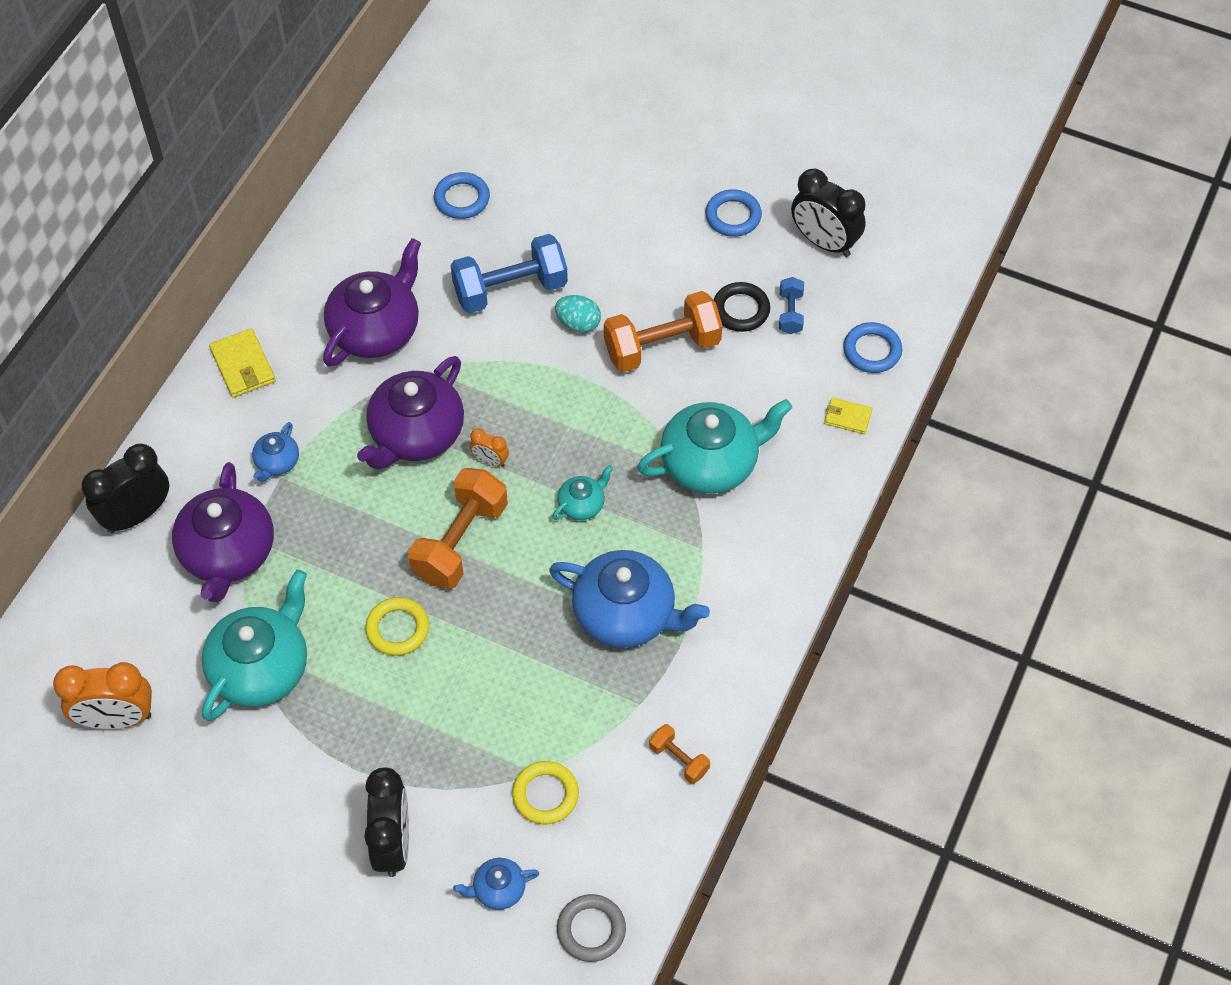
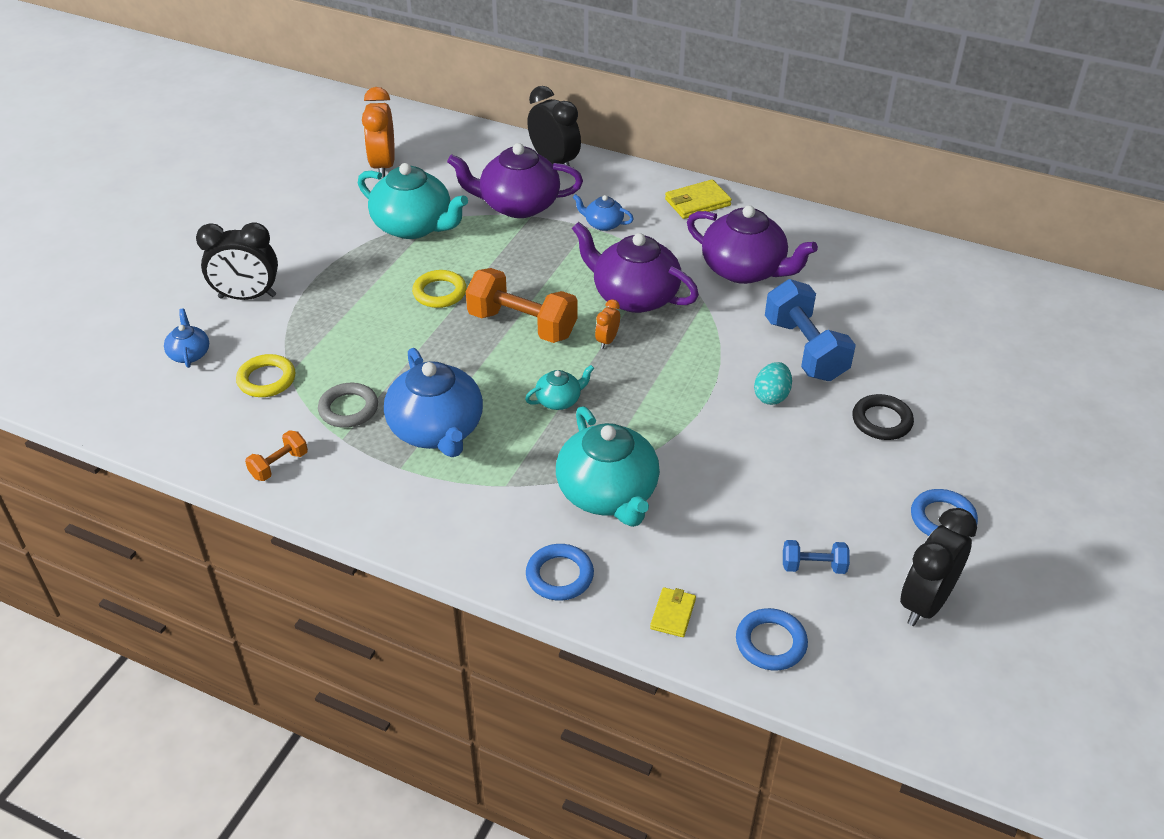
camera: 90 degrees right, 15 degrees down
(462, 199) = (908, 316): blue ring -> blue ring (559, 575)
(582, 504) = (559, 400): turquoise teapot -> turquoise teapot turned 75 degrees counterclockwise
(591, 930) = (135, 408): grey ring -> grey ring (348, 409)
(626, 614) = (437, 430): blue teapot -> blue teapot turned 45 degrees counterclockwise
(662, 347) = (751, 457): orange dumbbell -> none
(741, 310) = (810, 522): black ring -> black ring (881, 421)

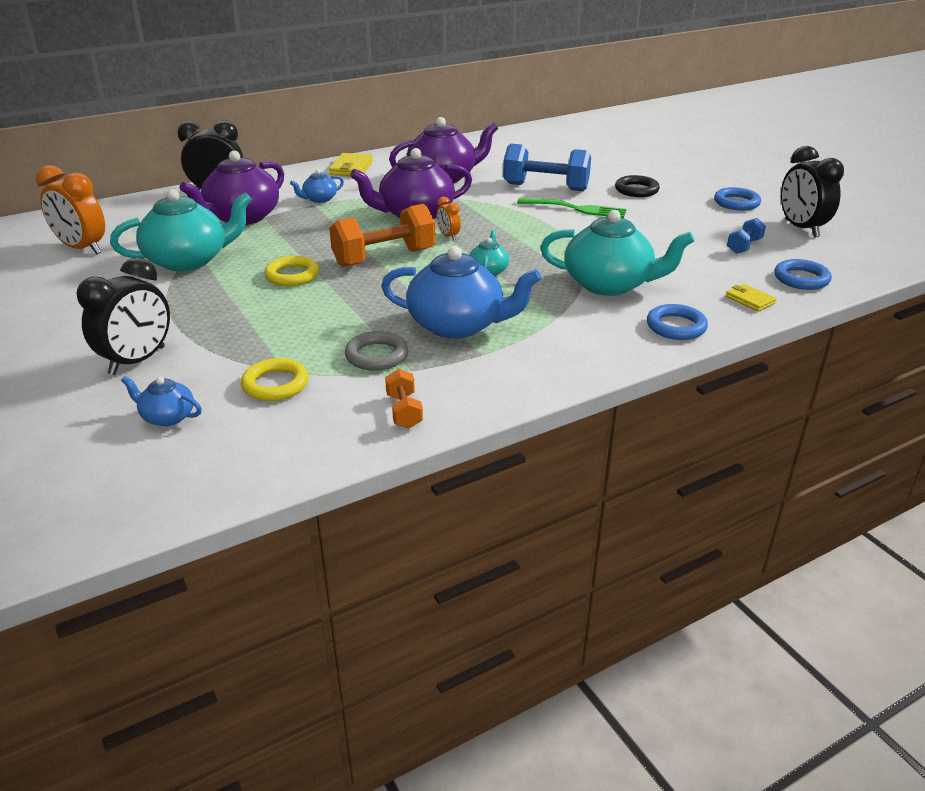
camera: 55 degrees left, 10 degrees down
(771, 396) = (576, 209): turquoise egg -> green fork

